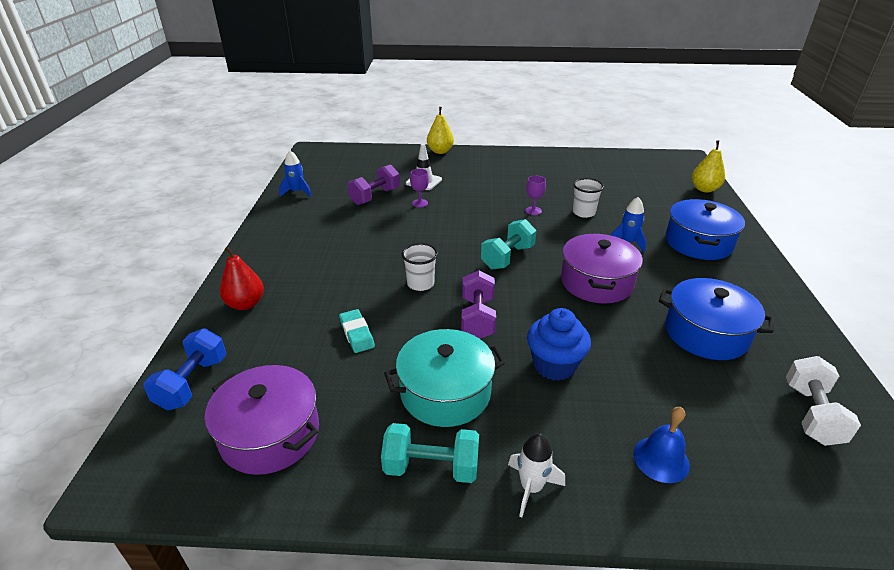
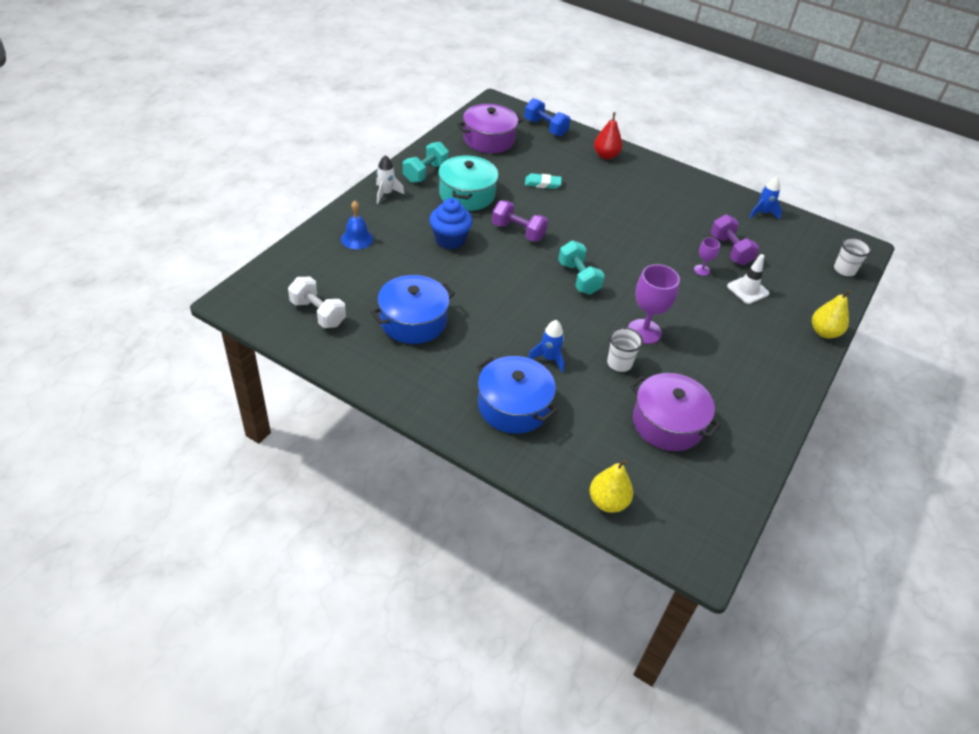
camera: 115 degrees right, 10 degrees up
(420, 284) = (575, 224): white cup -> white cup (844, 270)
(533, 211) = (644, 331): purple goblet -> purple goblet, size x1.92
(596, 282) = (510, 305): purple pot -> purple pot (667, 423)

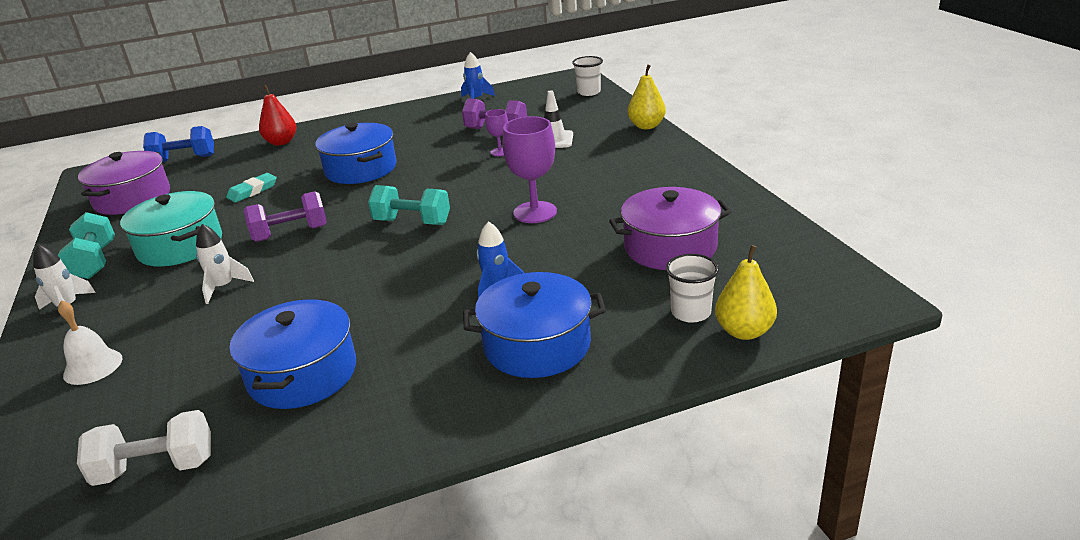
camera: 45 degrees left, 15 degrees down
(357, 239) = (93, 366): blue bell -> white bell
(450, 240) = (224, 287): blue cupcake -> white rocket
(612, 215) = (361, 169): none -> blue pot
(619, 363) = (558, 244): white cup -> white cup (691, 312)

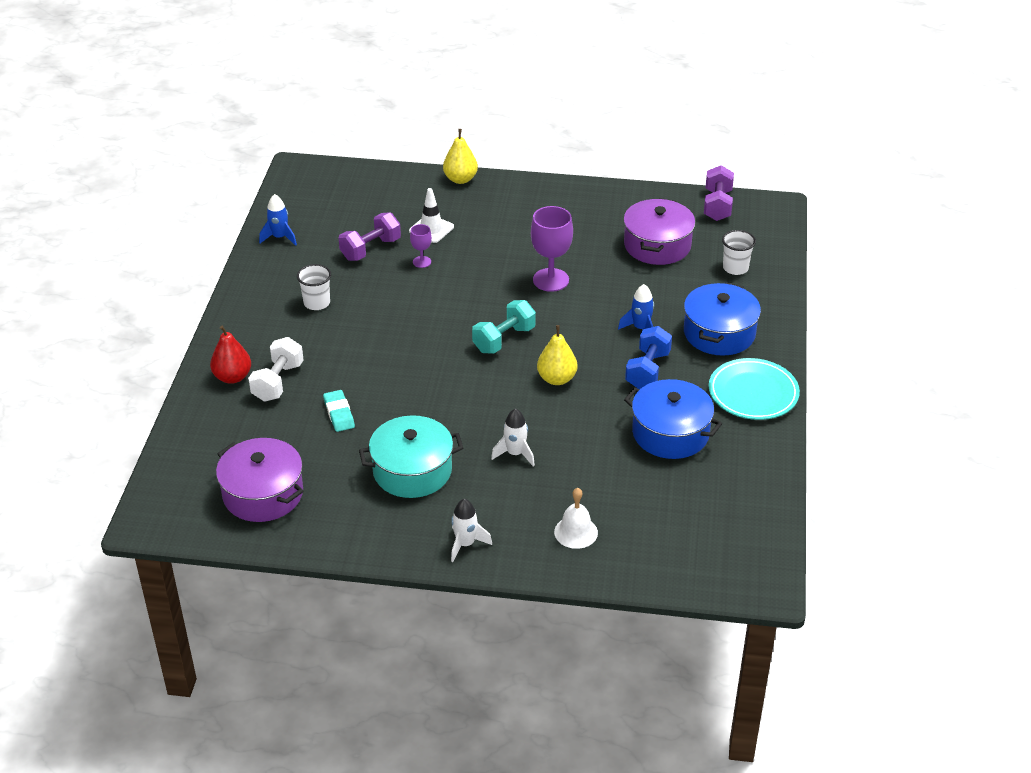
camera: 65 degrees left, 10 degrees up
(95, 262) = (391, 526): turquoise dumbbell -> none
(156, 468) = (722, 508): white dumbbell -> white dumbbell (278, 382)
(184, 159) = (194, 449): blue dumbbell -> blue dumbbell (647, 370)
(290, 233) = (456, 405): purple dumbbell -> purple dumbbell (717, 205)
(361, 169) = (365, 342): blue pot -> none
(426, 415) = (753, 393): none -> turquoise plate
(589, 92) = (349, 176): white cup -> white cup (317, 303)
(744, 331) = (768, 259): yellow pear -> yellow pear (557, 379)

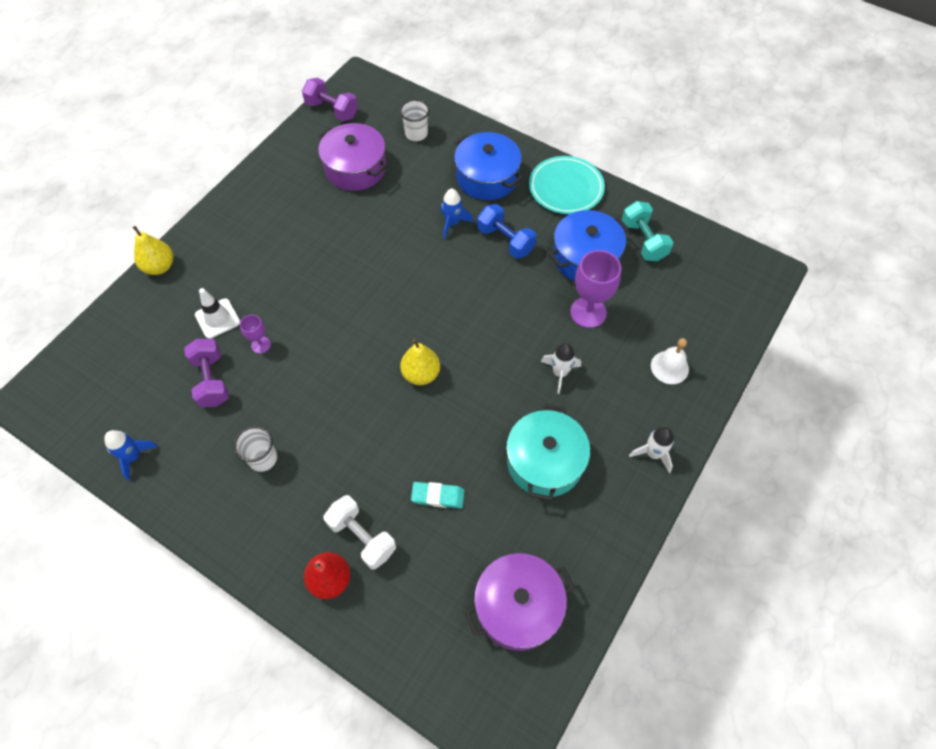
camera: 65 degrees left, 20 degrees up
(504, 339) = (410, 323): turquoise dumbbell -> turquoise dumbbell (643, 241)
(551, 280) = (352, 258): purple goblet -> purple goblet (588, 312)
(557, 379) = (482, 306): yellow pear -> yellow pear (421, 374)

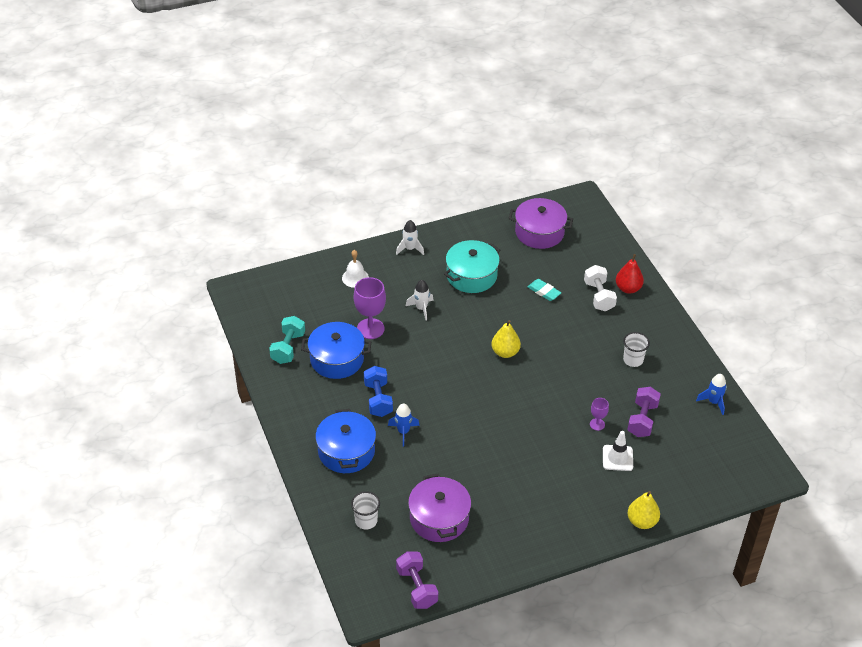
camera: 145 degrees left, 15 degrees down
(566, 188) = (298, 410): turquoise plate -> none

